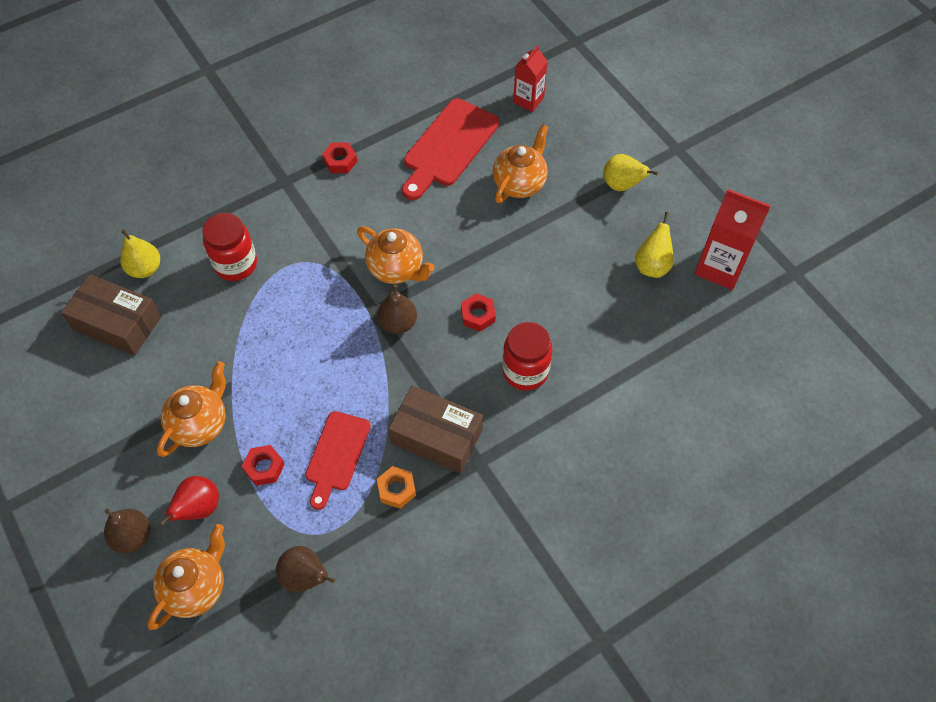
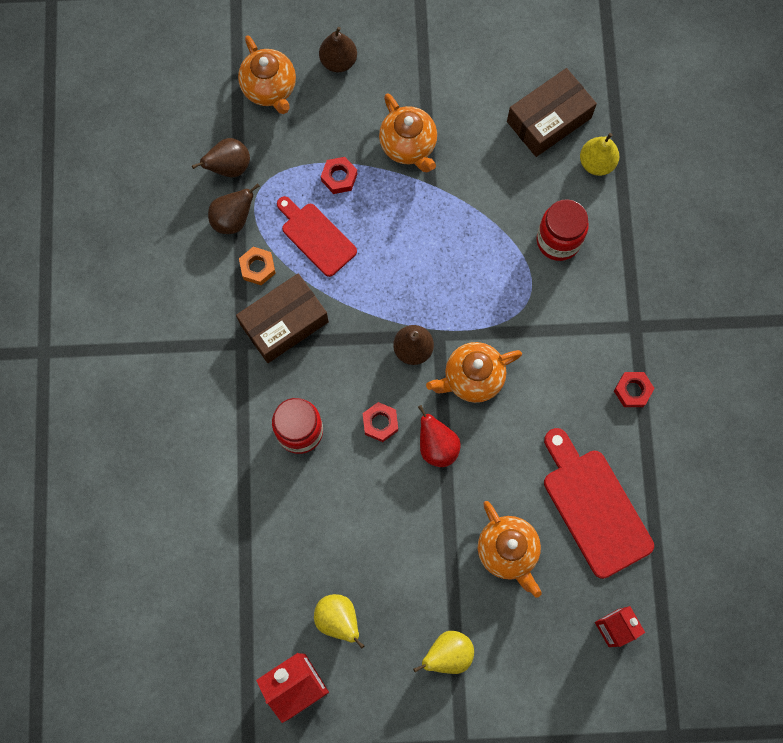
camera: 120 degrees right, 15 degrees up
(199, 508) = (333, 116): red pear -> red pear (437, 446)
(360, 540) = (233, 219): none -> brown pear

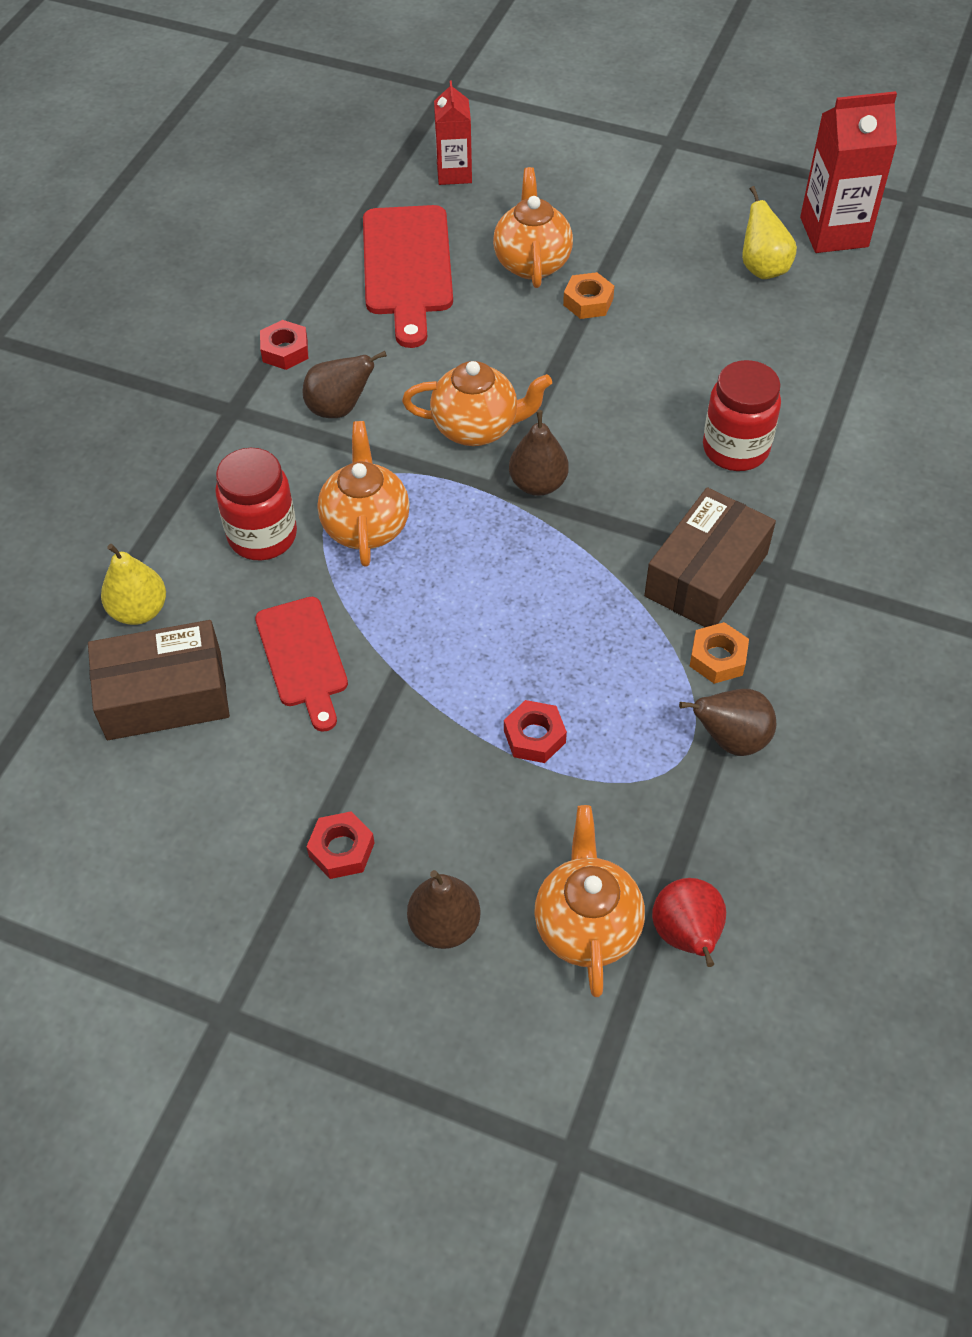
camera: 155 degrees left, 20 degrees down
(229, 167) = (708, 821): brown pear -> brown pear (339, 408)
(284, 323) = (706, 575): brown box -> brown box turned 45 degrees counterclockwise
(316, 236) = (609, 667): red cutting board -> red cutting board (303, 658)
(380, 423) = (623, 423): red nut -> red nut (341, 849)
(408, 146) = (401, 741): orange teapot -> orange teapot (366, 526)
(437, 446) = (562, 377): red pear -> red pear (687, 935)
(448, 654) = (649, 206): yellow pear -> none
(450, 527) = (588, 302): none -> orange nut

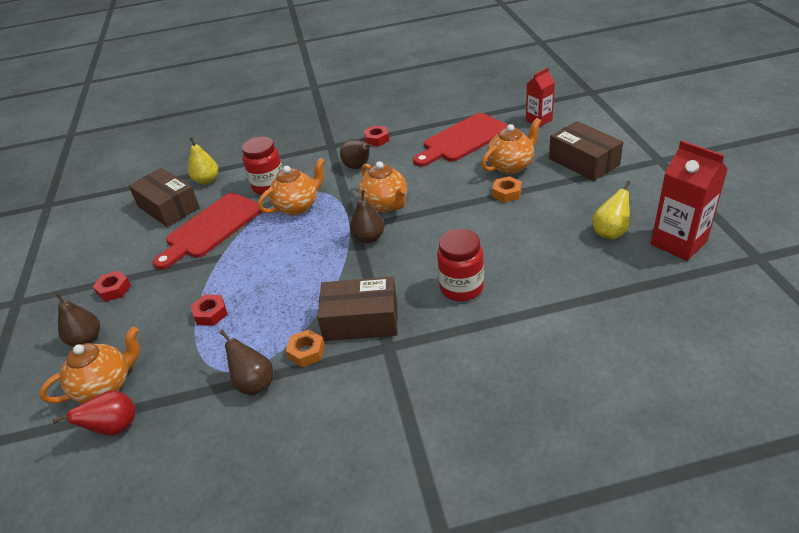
camera: 60 degrees right, 15 degrees down
(303, 658) = (211, 228): red cutting board -> red cutting board, size x1.53
(600, 198) = (583, 162): none -> brown box

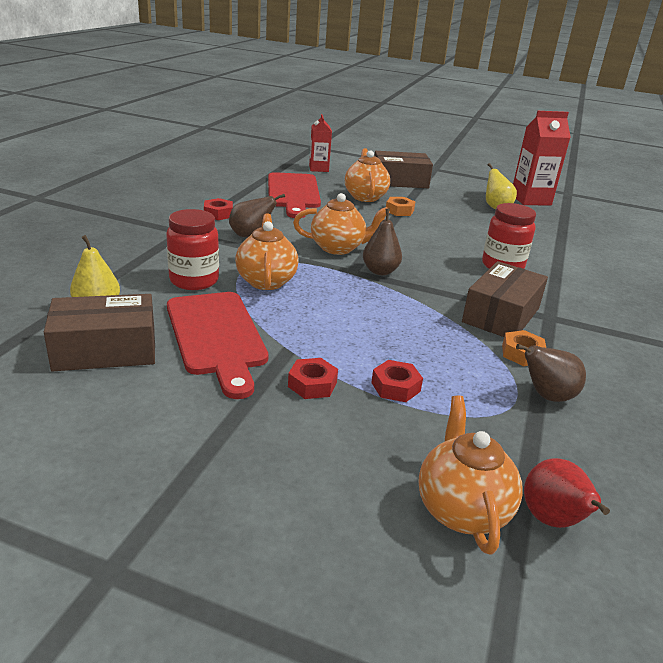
camera: 65 degrees left, 10 degrees down
(86, 339) = (332, 504): brown pear -> none
(114, 289) = (239, 447): red nut -> red nut (312, 384)

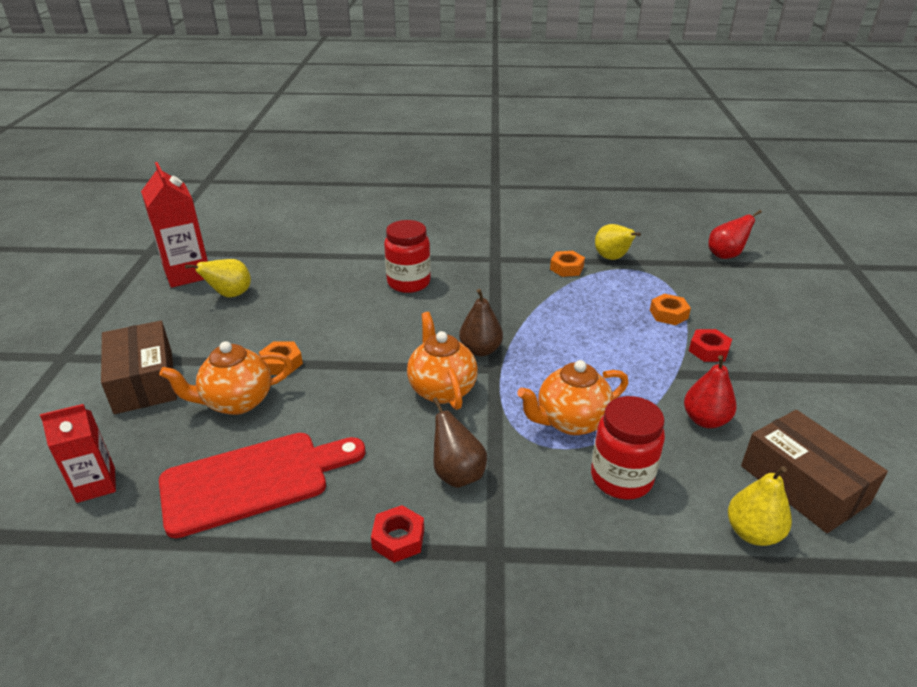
camera: 105 degrees left, 5 degrees up
(216, 337) = (705, 420): red cutting board -> red pear
(395, 387) = (668, 314): red nut -> orange nut
(461, 509) = (752, 280): orange teapot -> none
(501, 315) = (513, 279): brown box -> none
(546, 396) = (612, 258): brown pear -> yellow pear

